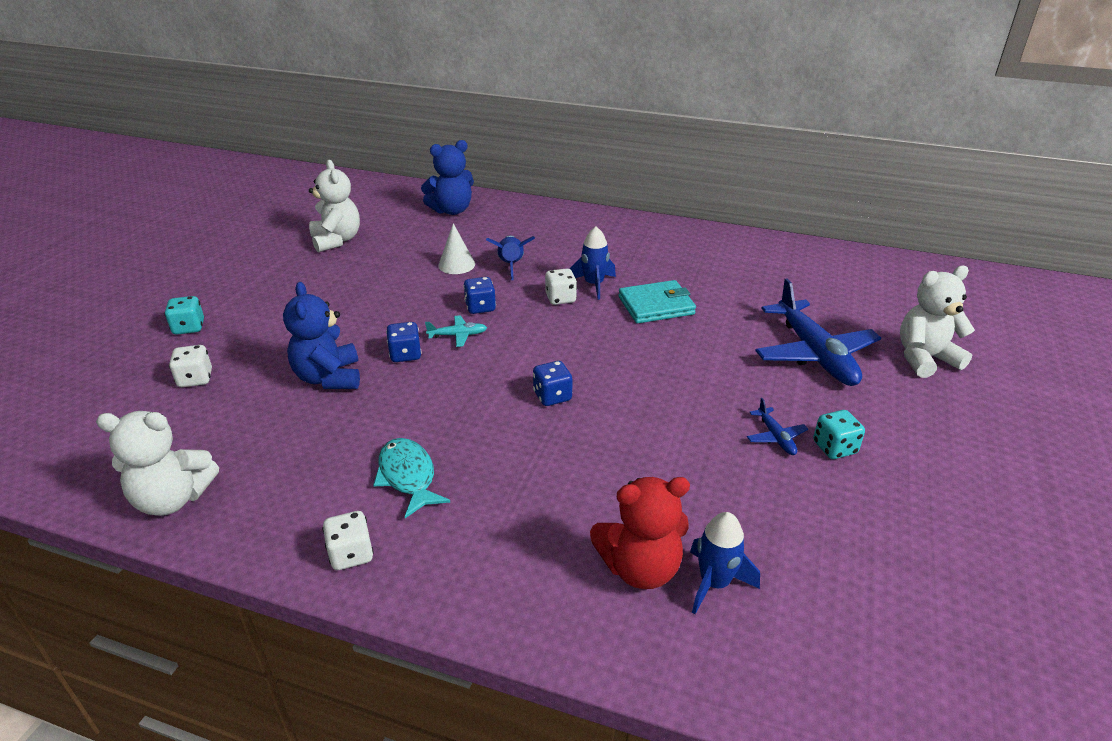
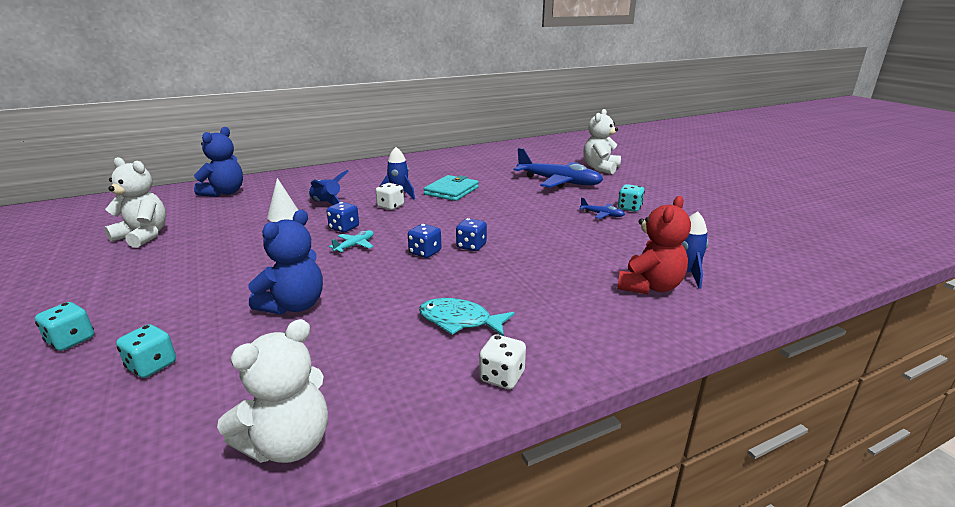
camera: 45 degrees left, 10 degrees down
(195, 379) = (152, 366): white dice -> turquoise dice
(329, 378) = (294, 305): blue teddy bear -> blue teddy bear turned 90 degrees counterclockwise
(405, 355) = (334, 269): blue dice -> blue dice (425, 252)

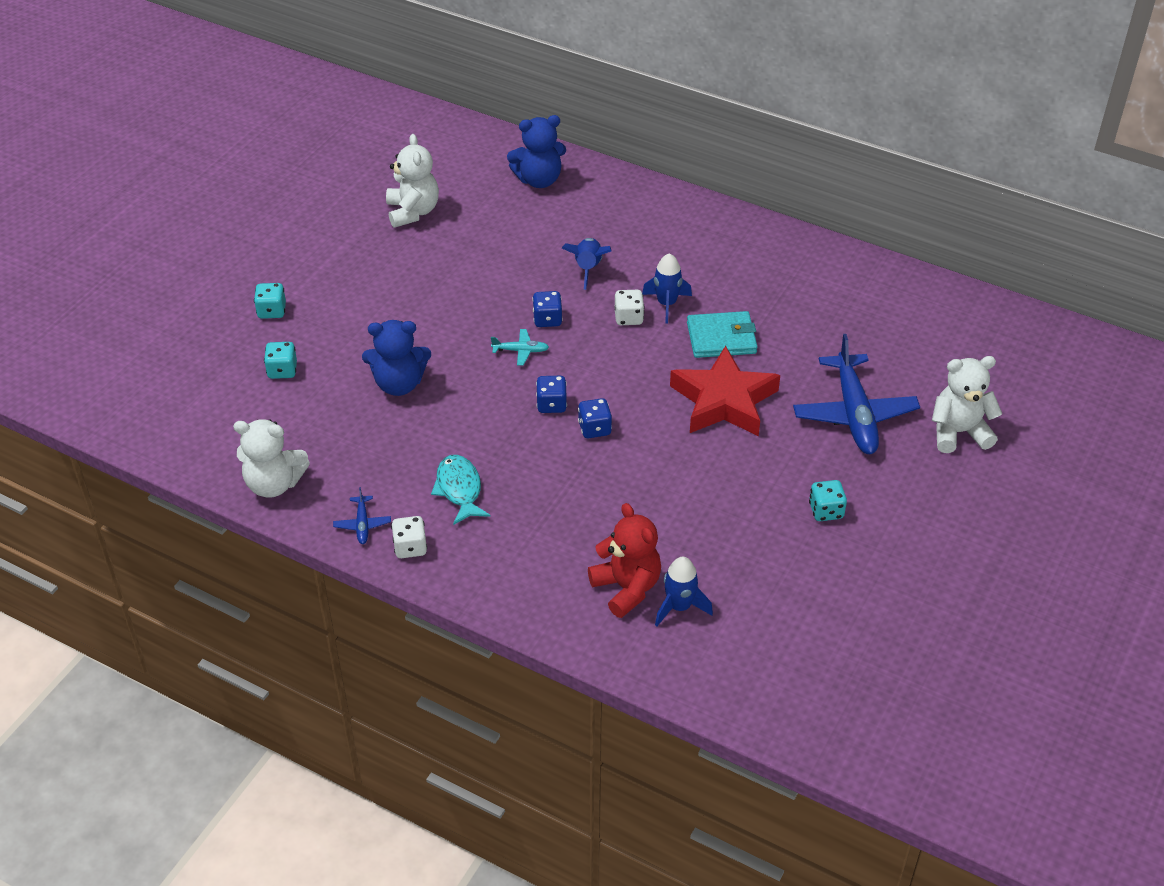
camera: 55 degrees right, 20 degrees up
(284, 215) = (532, 260): white cone -> none
(503, 205) = (724, 401): none -> red star
(602, 214) = (779, 494): blue plane -> blue plane (362, 524)
(649, 286) = (626, 588): red teddy bear -> red teddy bear turned 120 degrees counterclockwise

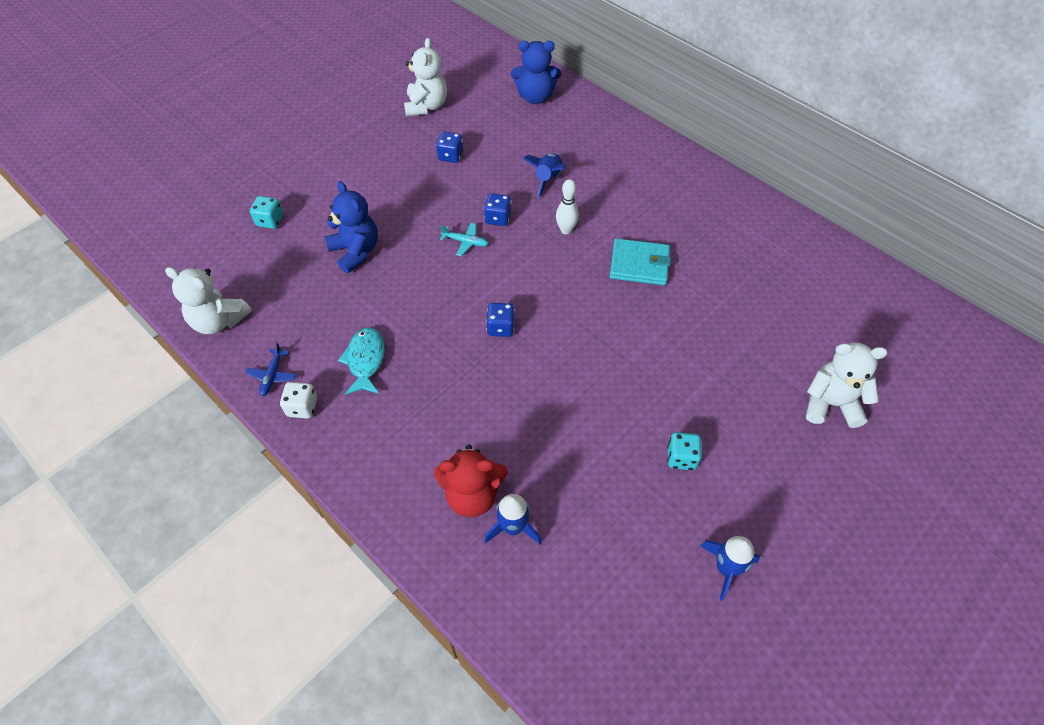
camera: 15 degrees right, 10 degrees up
(272, 311) = (284, 168): turquoise dice -> none
(399, 384) = (355, 251): blue teddy bear -> blue teddy bear turned 135 degrees counterclockwise
(551, 405) = (472, 297): blue dice -> blue dice (450, 156)
(626, 588) = (472, 495): red teddy bear -> red teddy bear turned 105 degrees clockwise
(628, 318) = (566, 230): white dice -> white bowling pin
(666, 304) = (602, 224): blue rocket -> blue rocket (726, 568)
(724, 401) = (622, 325): red star -> none
(854, 413) = (736, 363): blue plane -> none

